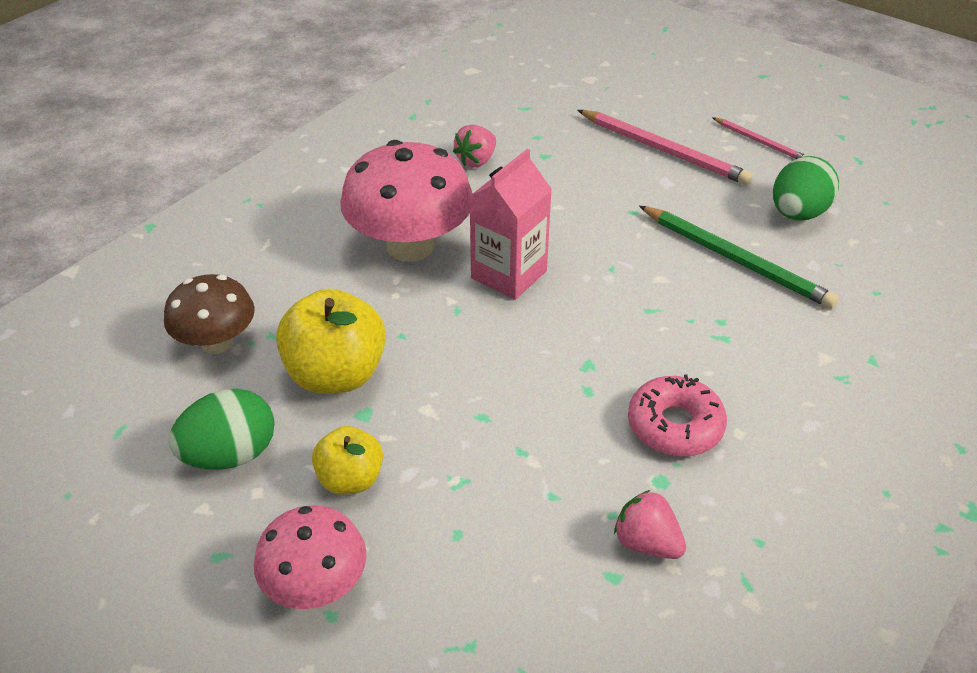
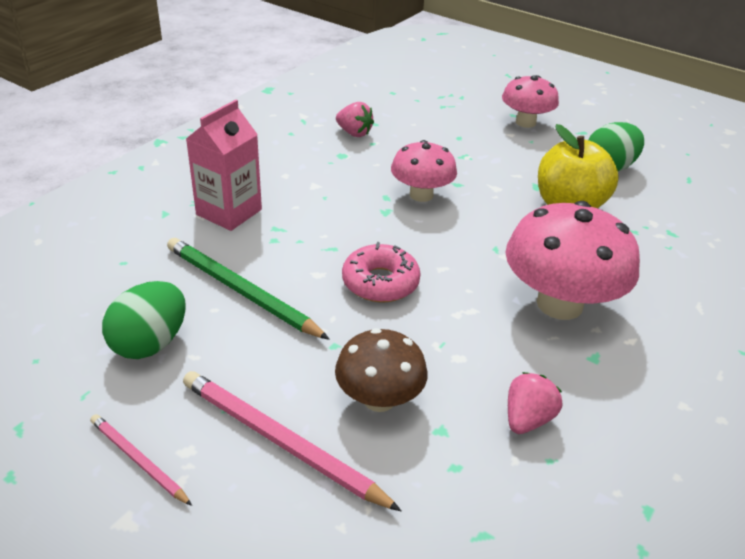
camera: 175 degrees right, 5 degrees down
(217, 342) = (671, 226): brown mushroom -> brown mushroom (379, 399)
(350, 479) = (529, 157): yellow apple -> none
(509, 274) = (458, 277): pink carton -> pink carton (229, 212)
(538, 394) = (421, 195): none -> pink mushroom
(675, 425) = (327, 178): pink donut -> pink donut (380, 282)

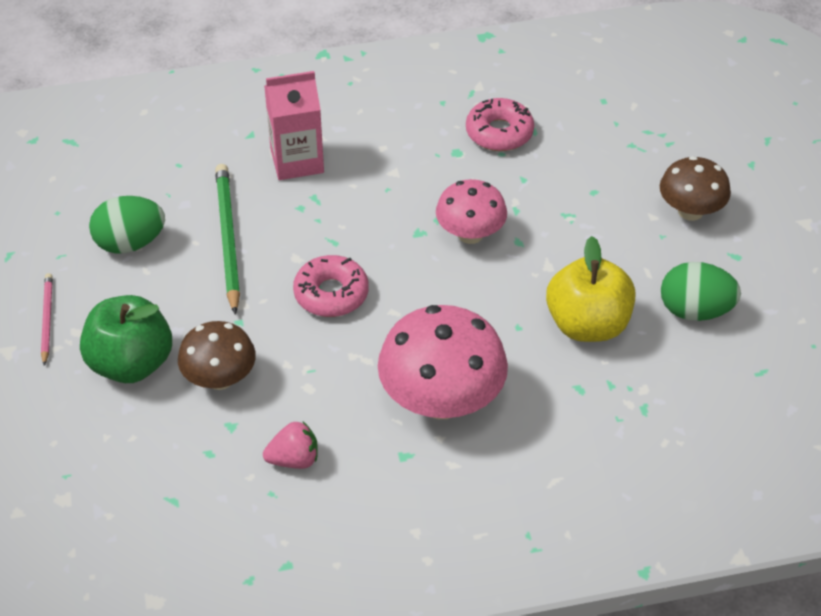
camera: 45 degrees right, 10 degrees up
(281, 442) = (131, 363): pink pencil -> green apple
(354, 133) = (499, 132): pink strawberry -> pink donut
(525, 122) = (690, 211): pink mushroom -> brown mushroom

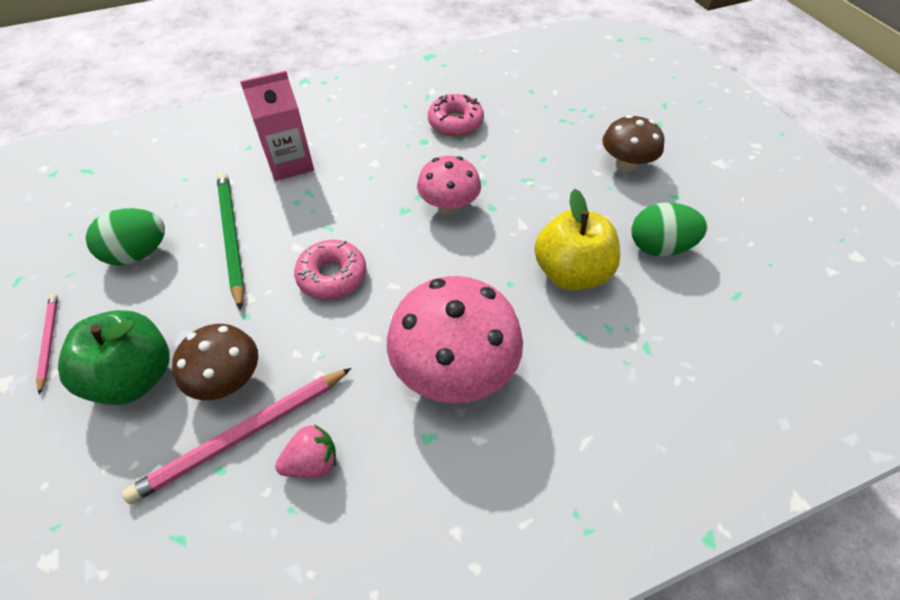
camera: 10 degrees left, 5 degrees up
(232, 428) = (243, 435): none -> pink pencil

